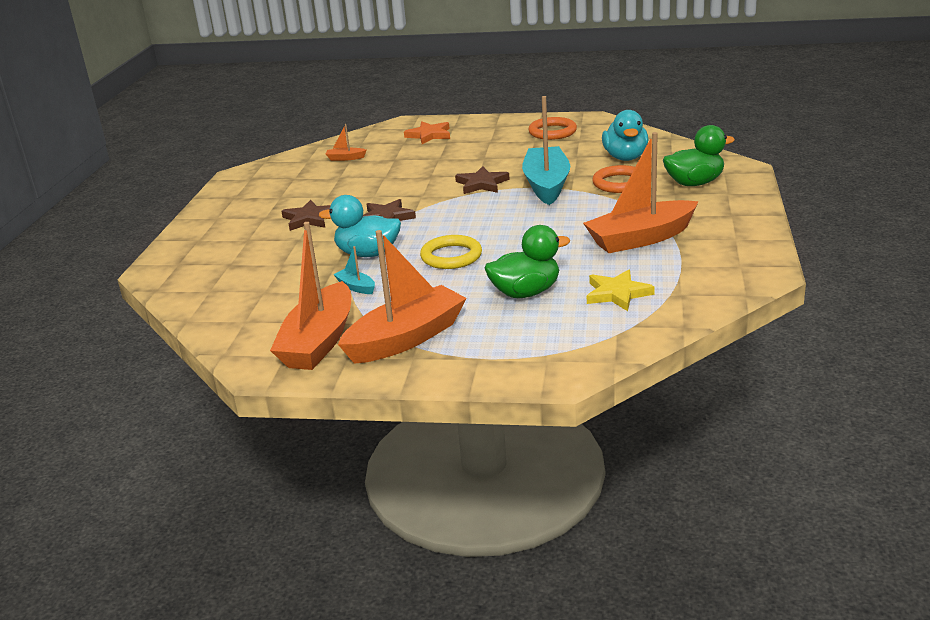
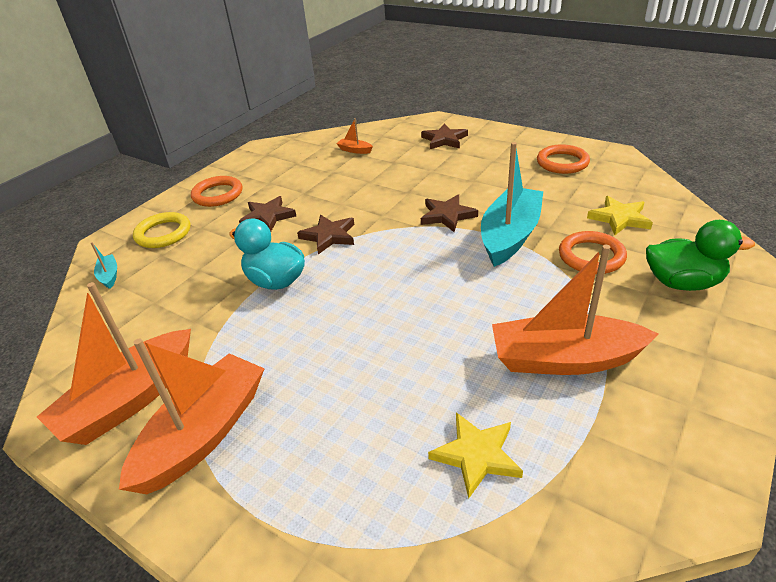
camera: 25 degrees right, 10 degrees up
(235, 215) = (217, 194): none -> orange ring
(356, 287) = (227, 327): turquoise boat -> turquoise boat (109, 276)
(406, 338) = (204, 433): orange boat -> orange boat turned 45 degrees counterclockwise
(429, 135) = (444, 140): orange star -> brown star
(451, 256) = (344, 313): yellow ring -> yellow ring (163, 233)
(526, 292) = (375, 406): green duck -> none
(625, 157) = (619, 218): turquoise duck -> yellow star

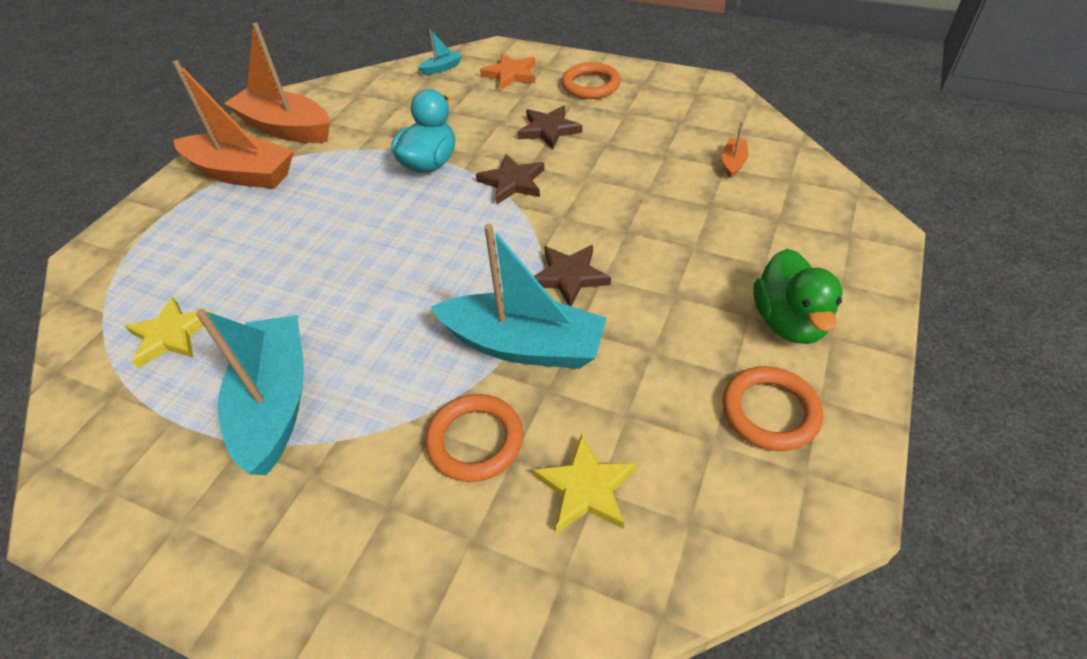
camera: 80 degrees right, 10 degrees up
(163, 233) = (510, 75): yellow ring -> orange star
(444, 140) = (804, 249): brown star -> none
(564, 359) = (275, 403): orange boat -> turquoise boat
(682, 283) = (407, 557): green duck -> green duck (789, 322)

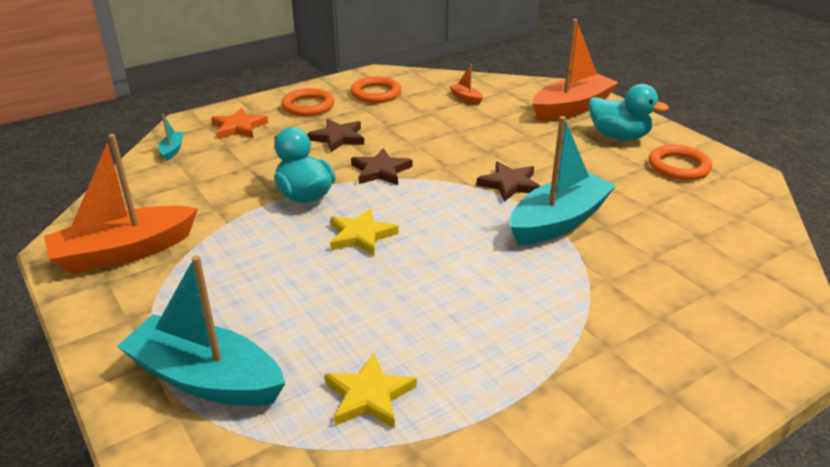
camera: 60 degrees left, 15 degrees down
(242, 173) = (161, 297): orange boat -> orange boat (571, 108)
(275, 403) = (518, 348): turquoise boat -> turquoise boat (206, 378)
(475, 440) = (629, 266): orange ring -> orange ring (376, 93)
(586, 488) = (695, 239): yellow star -> yellow star (361, 235)
(789, 322) = (618, 136): green duck -> turquoise duck

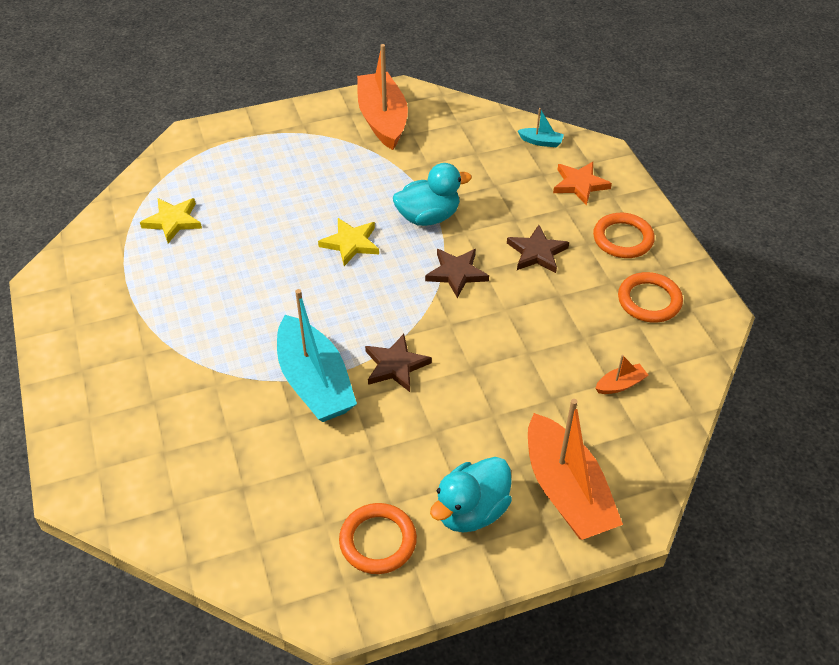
camera: 105 degrees right, 15 degrees up
(206, 378) = (228, 155): turquoise boat -> none

